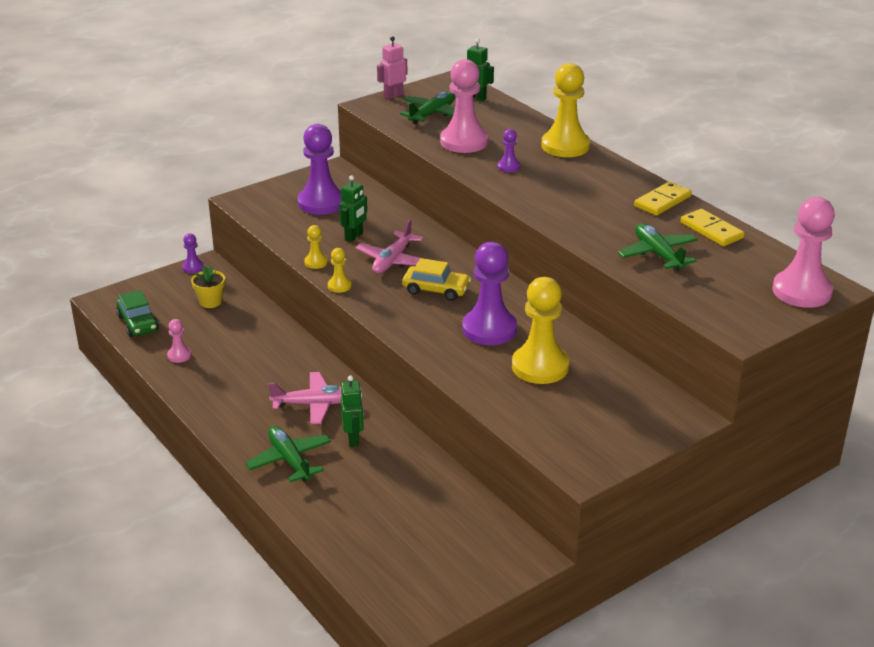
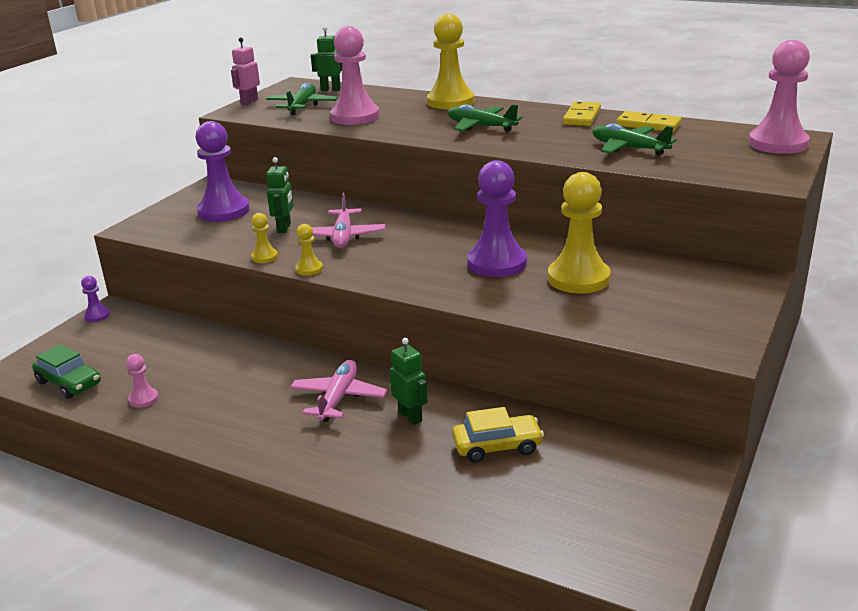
camera: 25 degrees left, 5 degrees down
(210, 302) = (142, 340): yellow flower pot -> none
(289, 460) = (360, 460): green plane -> green plane (481, 127)
(314, 404) = (338, 398): pink plane -> pink plane turned 45 degrees counterclockwise
(436, 290) = (411, 247): yellow car -> yellow car (497, 446)
(508, 167) = (418, 123): purple pawn -> none

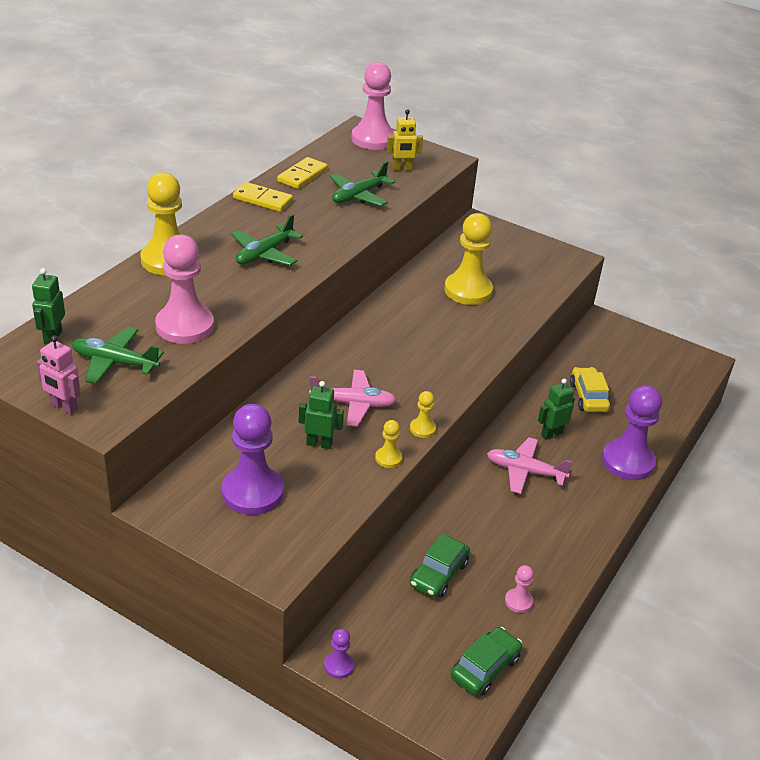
camera: 90 degrees left, 10 degrees up
(188, 353) = (438, 574): none -> green car
(497, 263) = (433, 323): purple pawn -> purple pawn (627, 461)
(718, 161) = (402, 169): none -> yellow robot

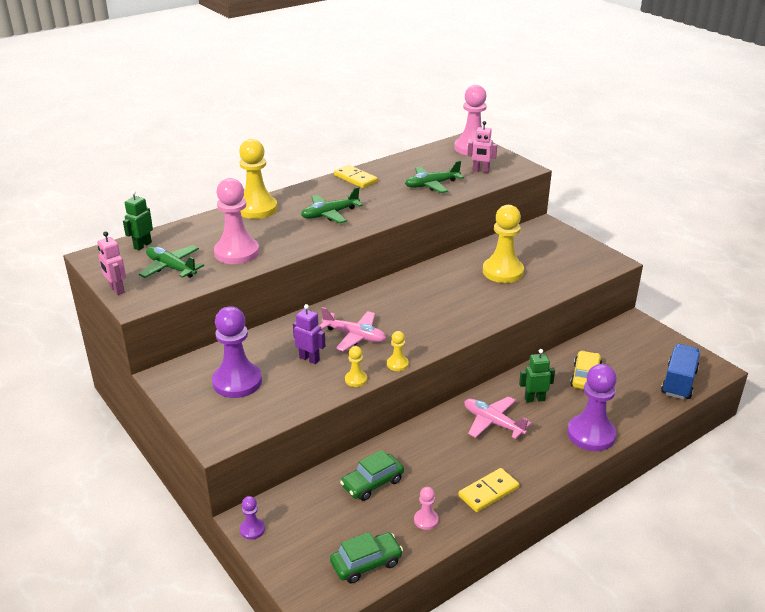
camera: 25 degrees right, 5 degrees down
(302, 175) = (397, 166): yellow domino -> yellow domino (488, 492)
(319, 444) = (309, 359): green robot -> purple robot
(402, 169) = (481, 171): yellow robot -> pink robot
(679, 383) = (678, 382): none -> blue truck

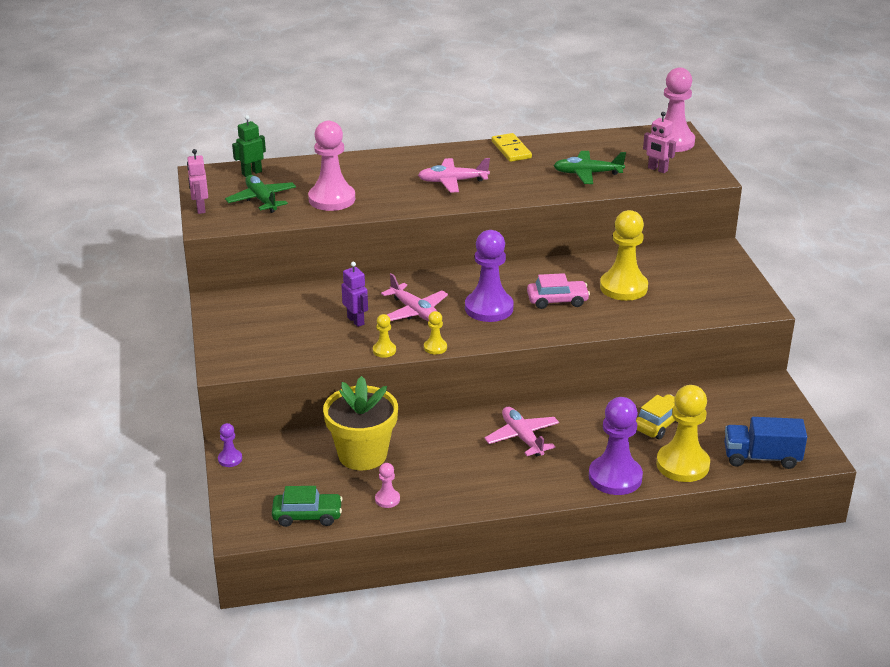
camera: 25 degrees right, 0 degrees up
(237, 382) = (275, 323): purple pawn -> purple pawn (489, 308)
(257, 209) = (385, 160): yellow pawn -> yellow pawn (682, 465)
(330, 214) = (452, 181): green plane -> pink plane
(372, 483) = (362, 454): green car -> yellow flower pot
(462, 295) = (557, 300): none -> pink car
(488, 492) = (465, 495): yellow domino -> none
(534, 399) = (584, 428): green robot -> none
(678, 382) = (761, 457): blue truck -> blue truck turned 135 degrees counterclockwise

